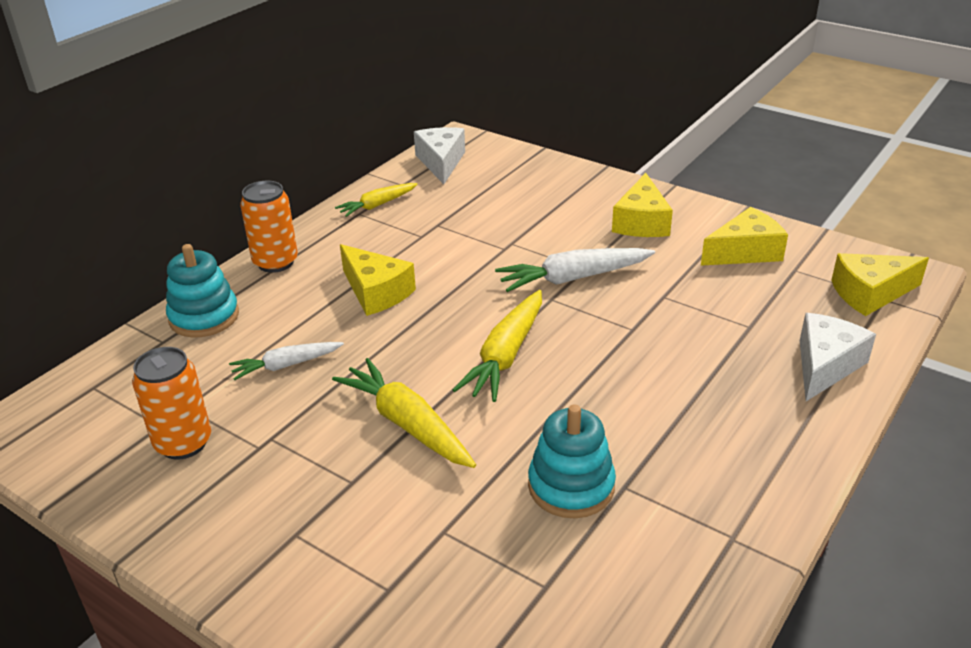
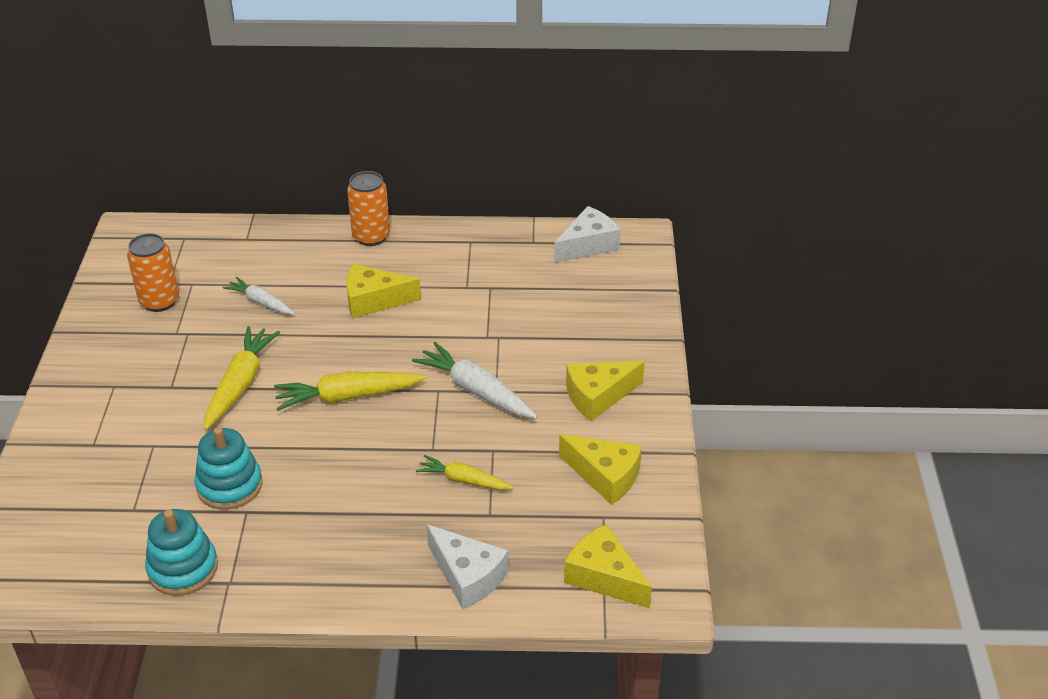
camera: 55 degrees right, 5 degrees up
(204, 317) = (284, 241): turquoise stacking toy -> turquoise stacking toy (183, 568)
(376, 292) = (374, 300): yellow cheese -> yellow cheese turned 75 degrees clockwise
(377, 205) = (490, 245): yellow carrot -> yellow carrot (463, 480)
(825, 365) = (467, 576): white cheese -> white cheese turned 45 degrees clockwise

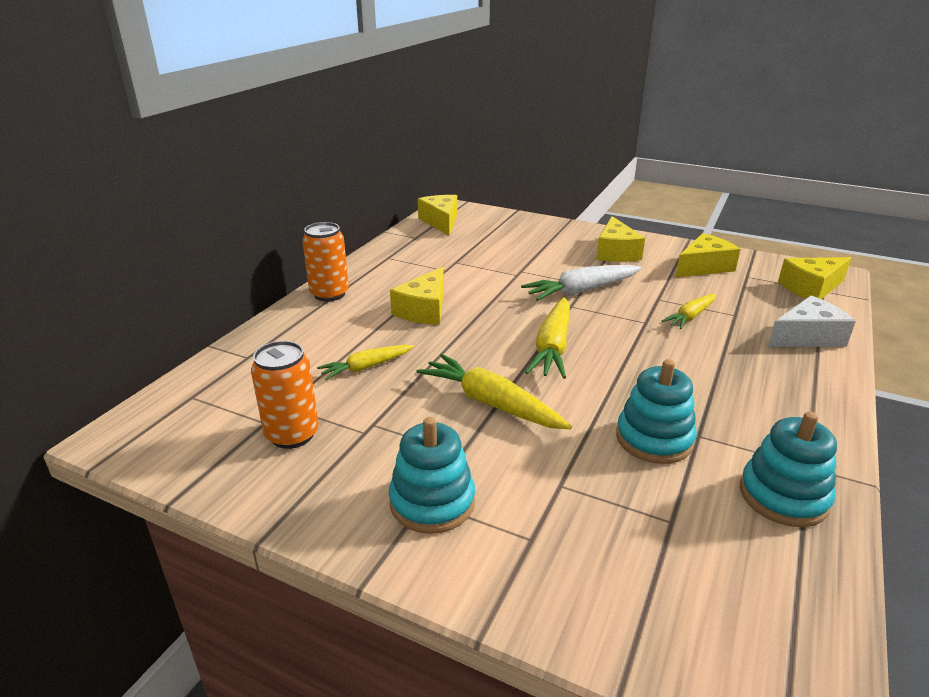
camera: 65 degrees left, 10 degrees down
(113, 389) = (432, 502): none -> turquoise stacking toy
(261, 302) = (366, 367): white carrot -> yellow carrot
(588, 245) = (441, 222): white cheese -> yellow cheese

